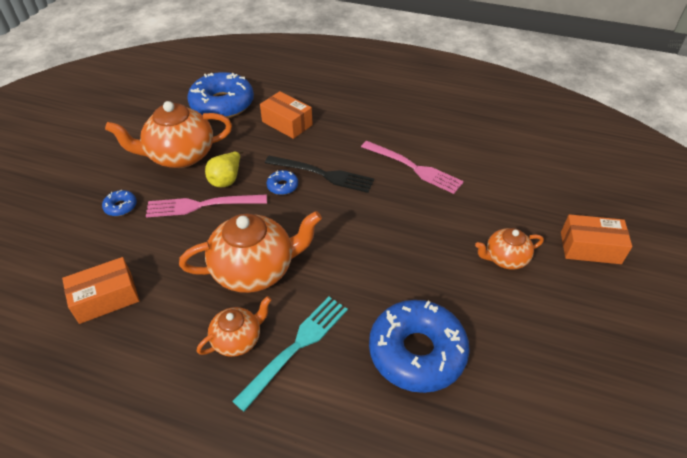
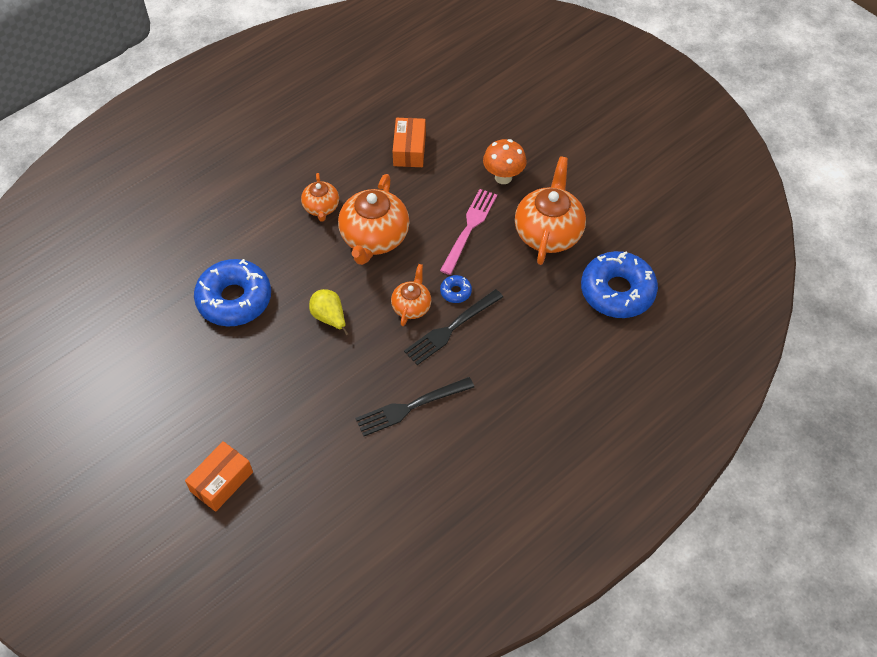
camera: 120 degrees right, 10 degrees up
(121, 207) = (503, 177): blue donut -> orange mushroom
(226, 179) = (491, 255): yellow pear -> yellow pear (329, 318)
(287, 123) = (549, 333): orange box -> none
(296, 346) = (291, 236): turquoise fork -> none
(414, 168) = (410, 407): pink fork -> black fork
(505, 258) = (261, 408): orange teapot -> orange teapot (411, 306)

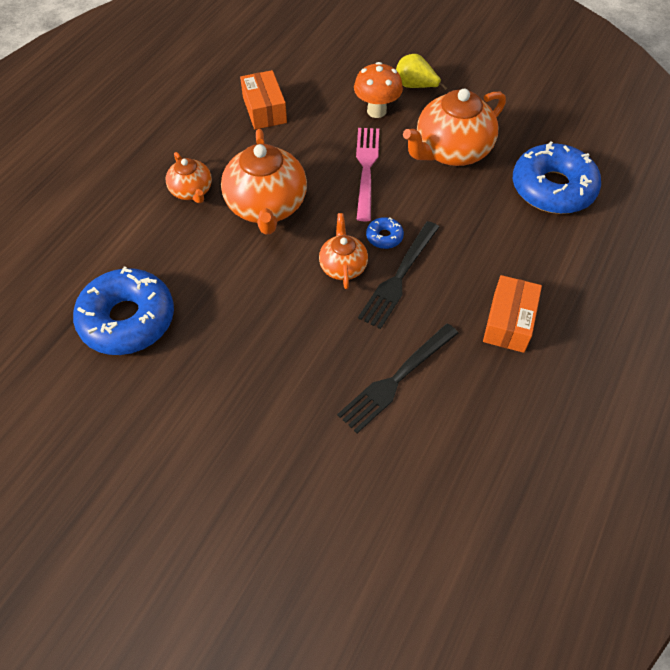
camera: 20 degrees left, 0 degrees up
(221, 481) = (199, 555): orange box -> orange box (508, 322)
(329, 318) = (253, 307): yellow pear -> yellow pear (415, 86)
(548, 232) = (451, 151): orange teapot -> orange teapot turned 120 degrees counterclockwise

